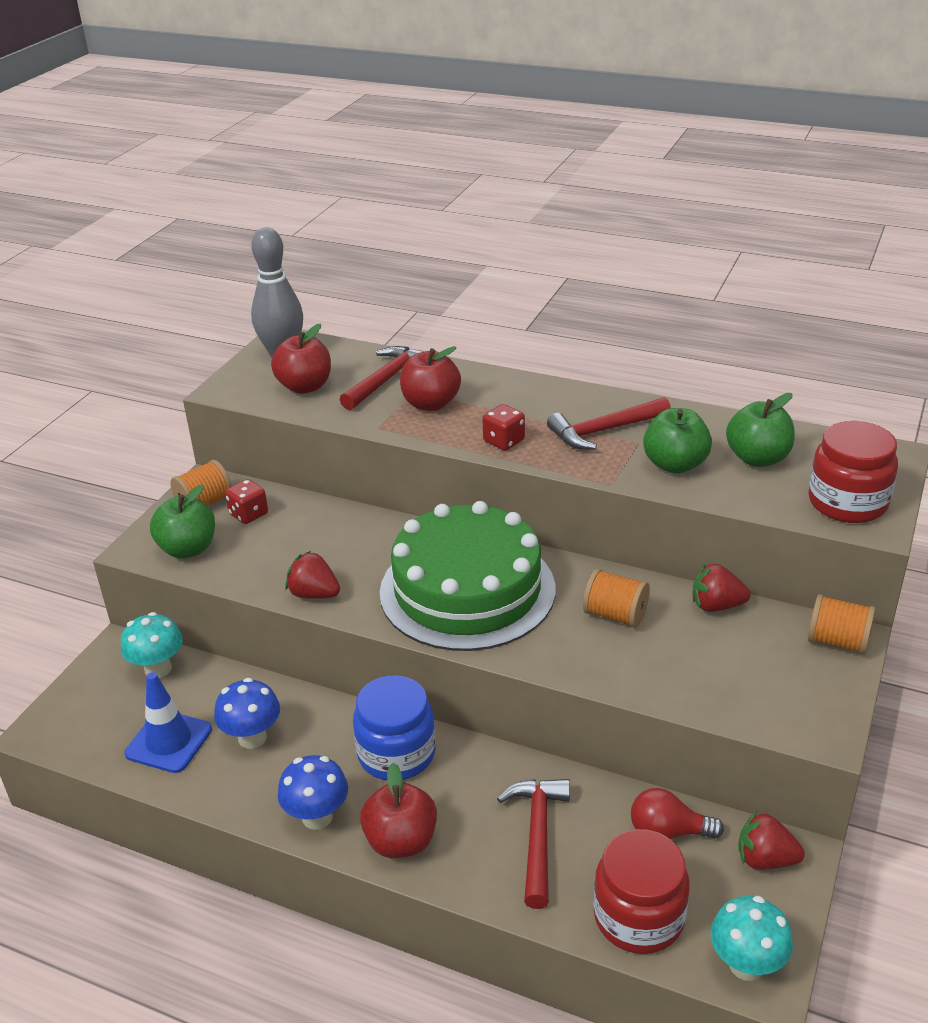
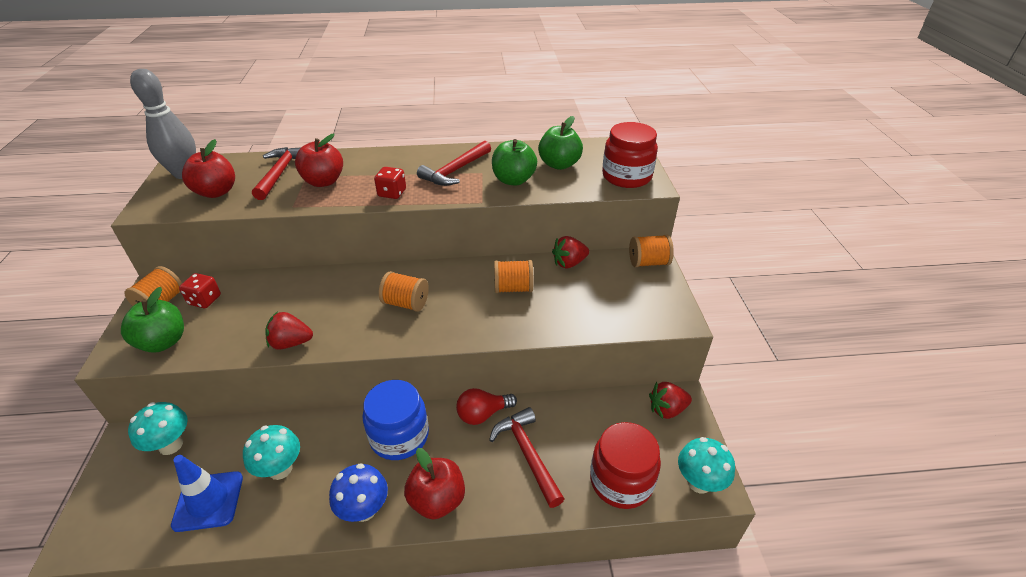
camera: 30 degrees left, 5 degrees up
(252, 738) = (280, 469): blue mushroom -> turquoise mushroom
(467, 590) = (406, 303): green cake -> orange spool
(668, 832) = (604, 416): red light bulb -> red light bulb (483, 414)

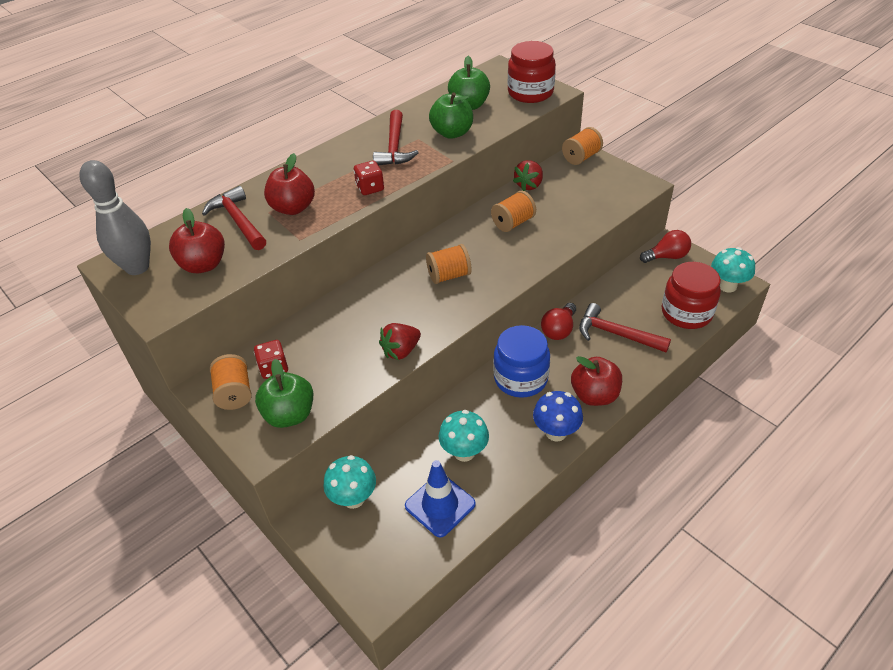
camera: 35 degrees left, 5 degrees up
(667, 409) = (667, 256): red strawberry -> red light bulb

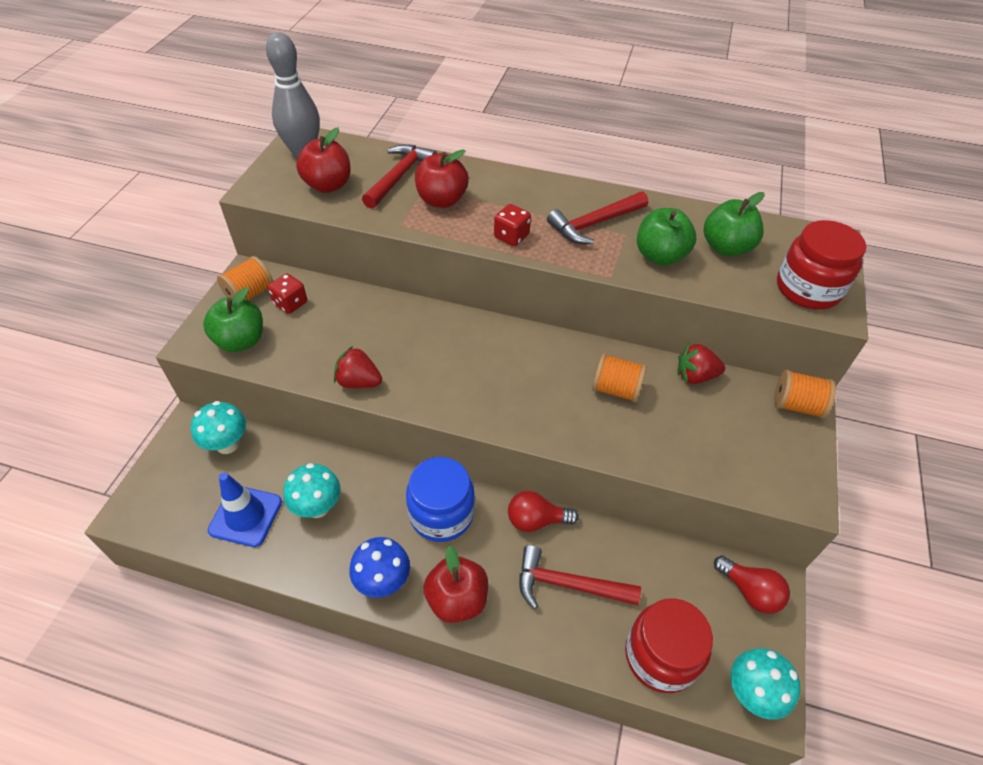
camera: 55 degrees right, 5 degrees up
(449, 275) = (489, 371): orange spool -> none
(616, 334) = (568, 585): red hammer -> red hammer turned 75 degrees counterclockwise

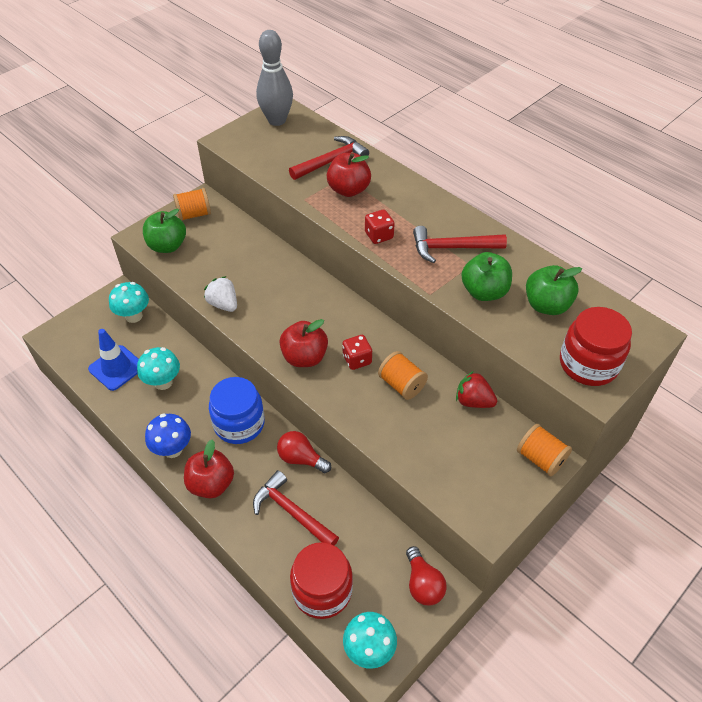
camera: 30 degrees right, 0 degrees up
(290, 303) = (215, 231): red dice -> red dice (357, 360)
(328, 185) = (276, 152): red apple -> red apple (304, 357)
(359, 382) = (223, 304): red strawberry -> white strawberry

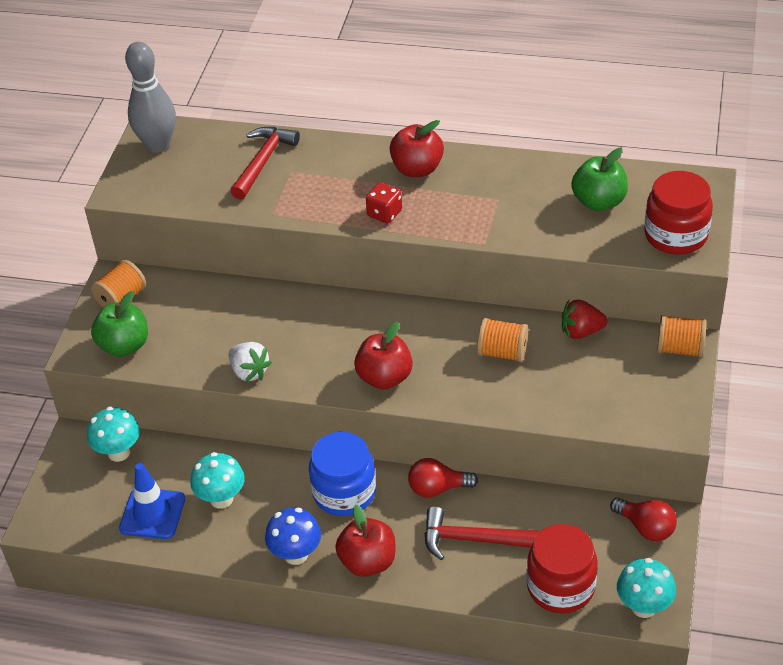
camera: 30 degrees left, 5 degrees down
(223, 304) = (249, 372): white strawberry -> white strawberry turned 150 degrees counterclockwise
(348, 190) = (310, 183): red apple -> red apple (417, 169)
(357, 360) = (439, 353): red dice -> none
(452, 248) = (467, 191): red hammer -> none
(484, 292) = (533, 217): green apple -> none

